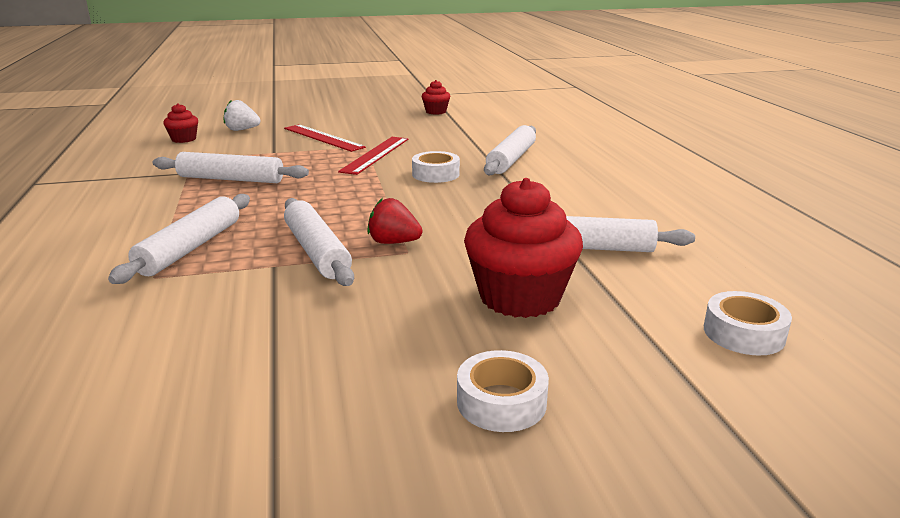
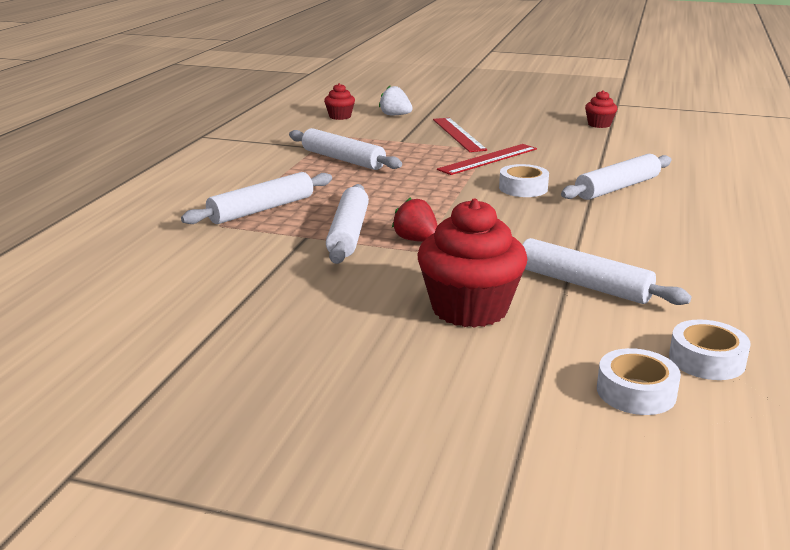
camera: 30 degrees right, 0 degrees up
(501, 402) = (363, 375): white tape -> white tape (706, 360)

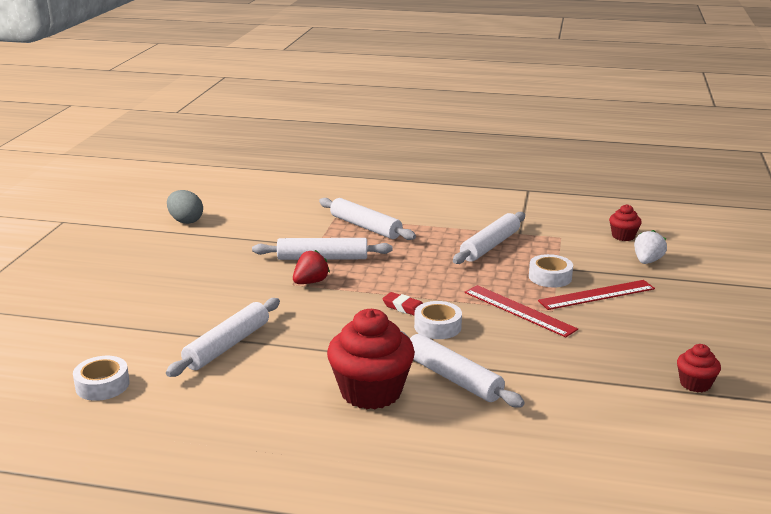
camera: 85 degrees right, 0 degrees up
(161, 331) = (186, 221): none -> grey egg
(469, 309) = (195, 302): red cupcake -> red cupcake (371, 392)
(483, 199) = (404, 307): none -> red eraser
(636, 392) = (73, 354): white tape -> white tape (550, 277)

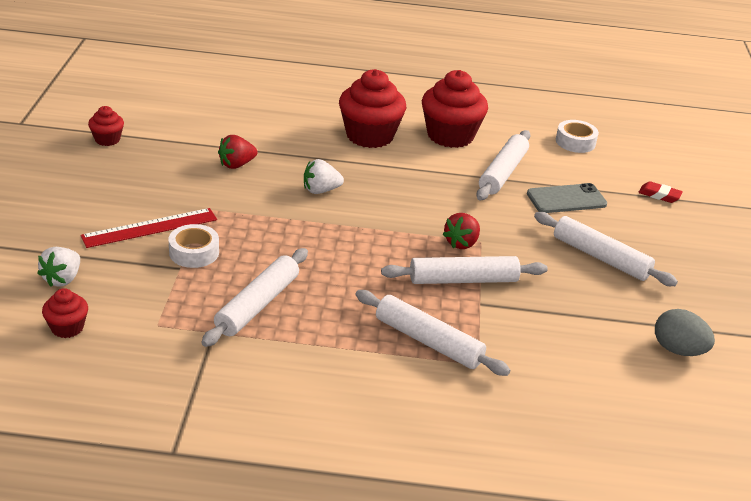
camera: 170 degrees right, 10 degrees up
(177, 318) = (566, 199): none -> grey phone
(264, 393) = (450, 136): none -> red cupcake
(404, 307) = (355, 211): red eraser -> red eraser (659, 195)
(437, 327) = (320, 190): white tape -> white strawberry
(453, 378) = (306, 145): white rolling pin -> white rolling pin (600, 257)
(519, 310) = (239, 208): red ruler -> none
(532, 354) = (236, 165): none -> red strawberry

